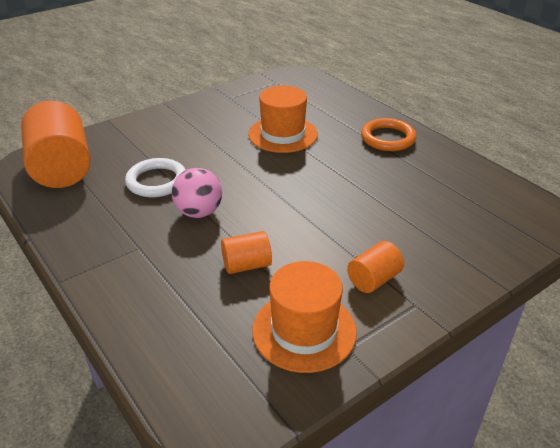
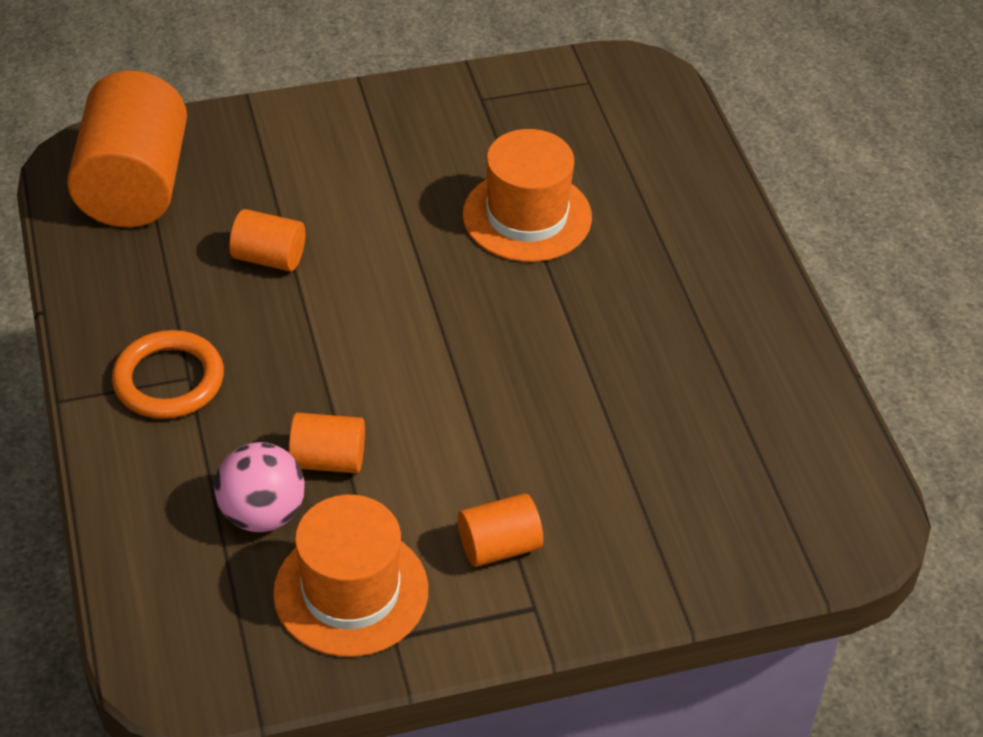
camera: 20 degrees right, 10 degrees up
(157, 181) = (269, 258): white ring -> orange cylinder
(199, 212) = (305, 341): pink ball -> pink ball (262, 513)
(388, 138) = (708, 280): orange ring -> orange ring (169, 380)

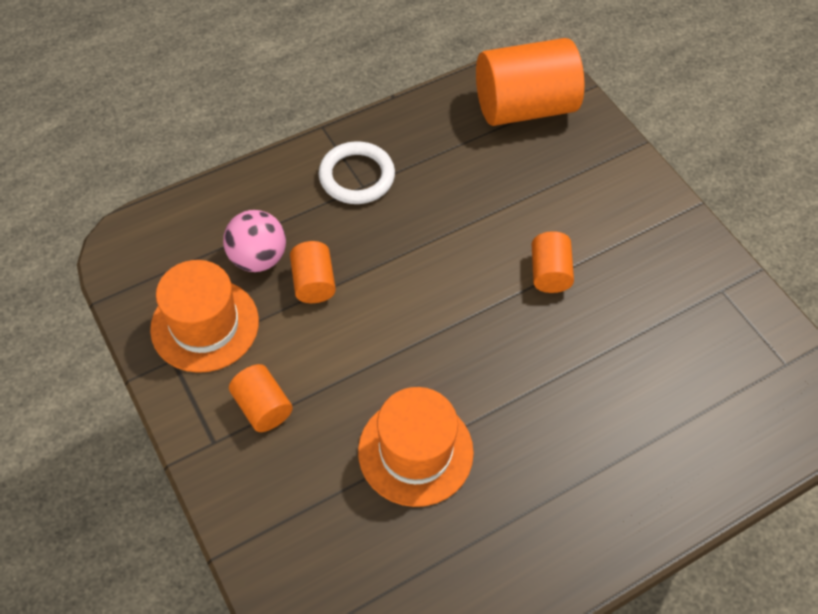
camera: 75 degrees right, 10 degrees up
(169, 380) = (357, 176): orange ring -> white ring
(269, 258) = (487, 199): orange cylinder -> orange cylinder (549, 273)
(527, 216) = (601, 352): orange hat -> orange hat (415, 451)

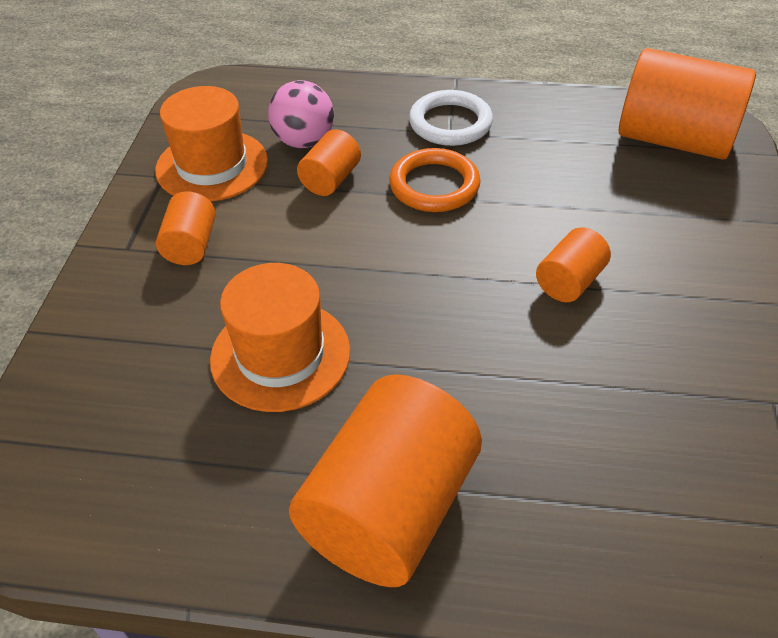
camera: 40 degrees right, 10 degrees down
(395, 243) = (434, 185): none -> orange ring
(577, 509) = (389, 509): none -> orange cylinder

